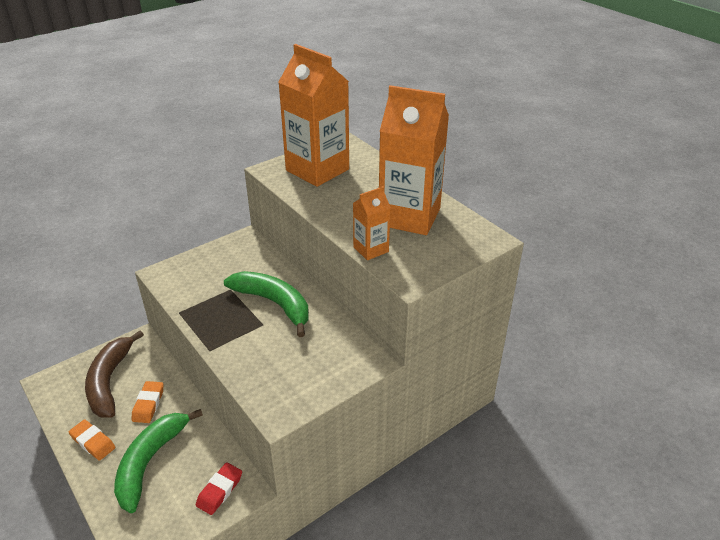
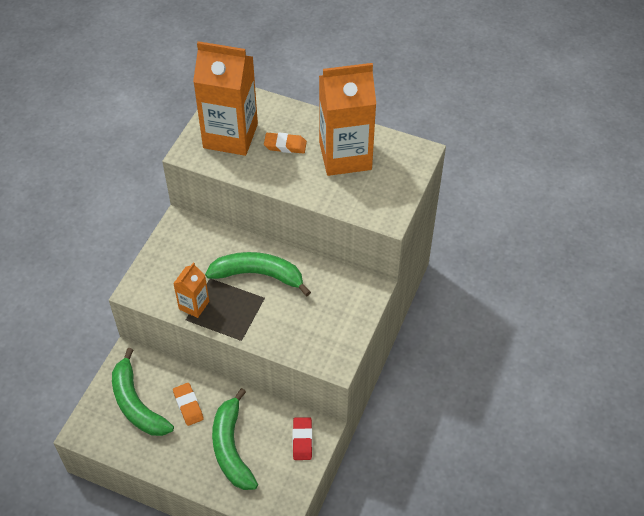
camera: 30 degrees left, 15 degrees up
(93, 442) = (171, 457): orange eraser -> orange eraser (285, 145)
(109, 381) = (136, 404): brown banana -> green banana
(371, 249) = (339, 202): orange carton -> orange carton (194, 305)

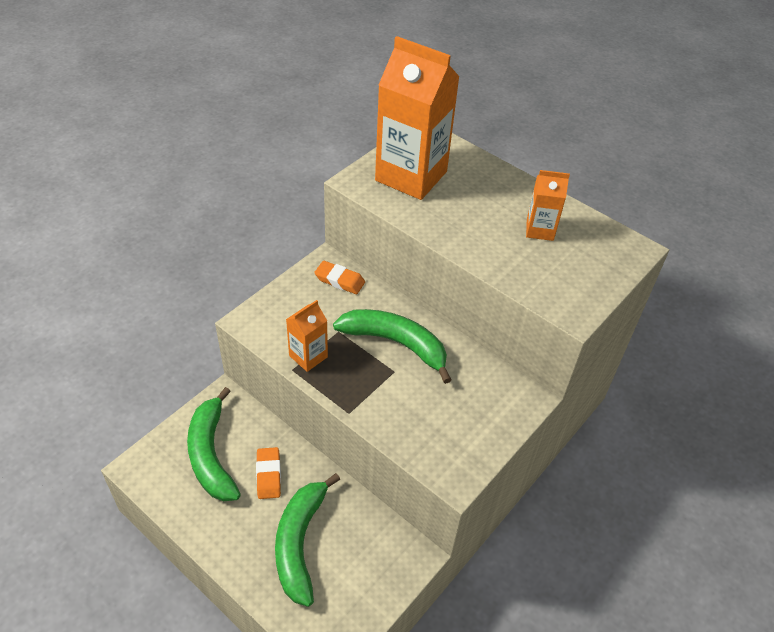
camera: 15 degrees right, 5 degrees down
(285, 145) = (471, 201): orange eraser -> orange eraser (339, 280)
(302, 440) = (389, 561): red eraser -> none
(345, 156) = (540, 230): orange carton -> orange carton, size x0.48

